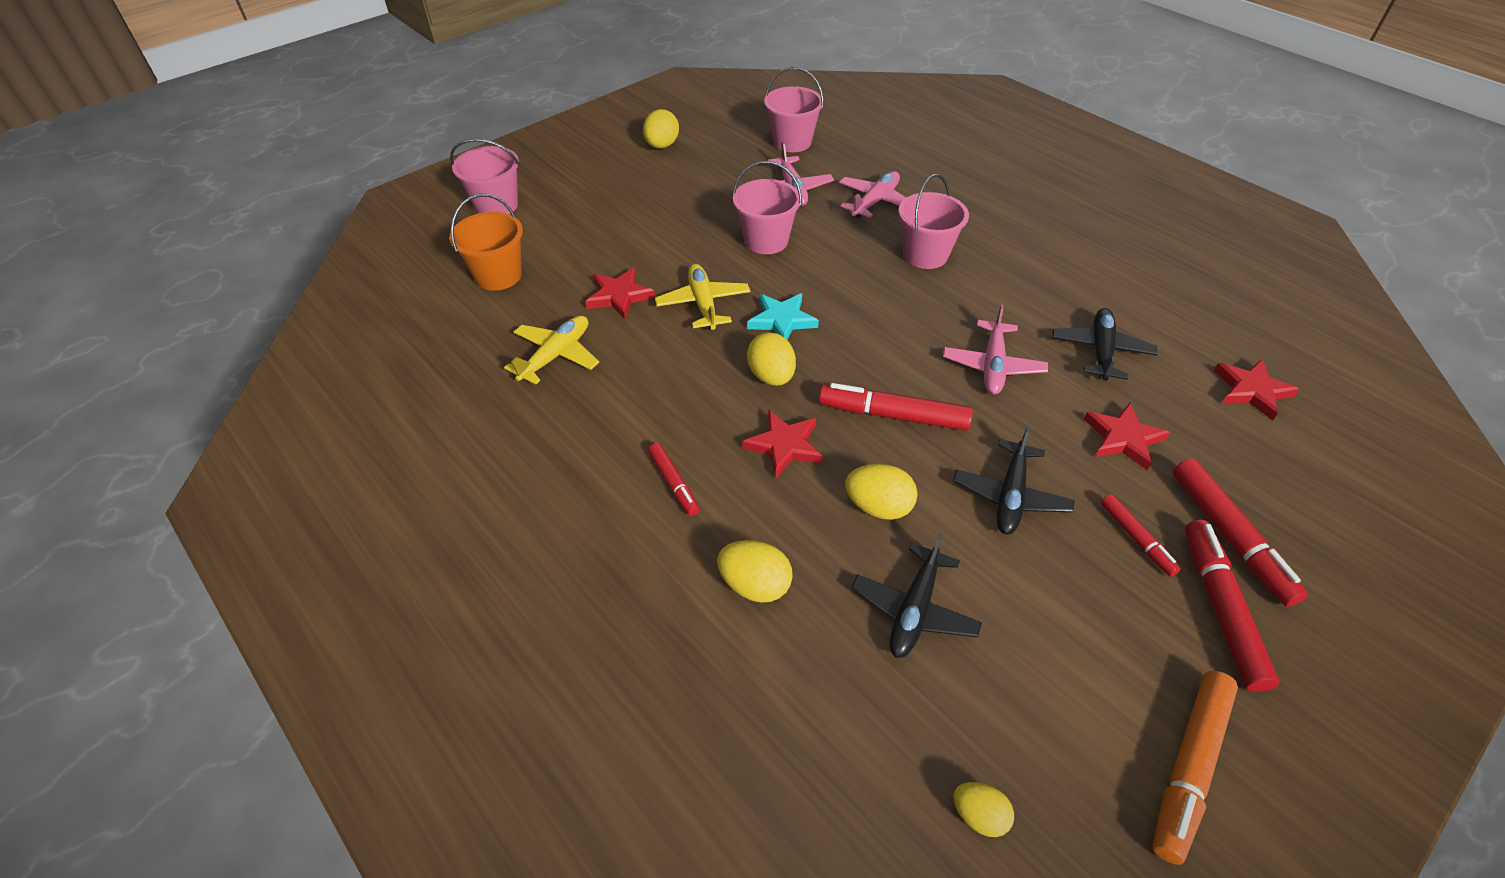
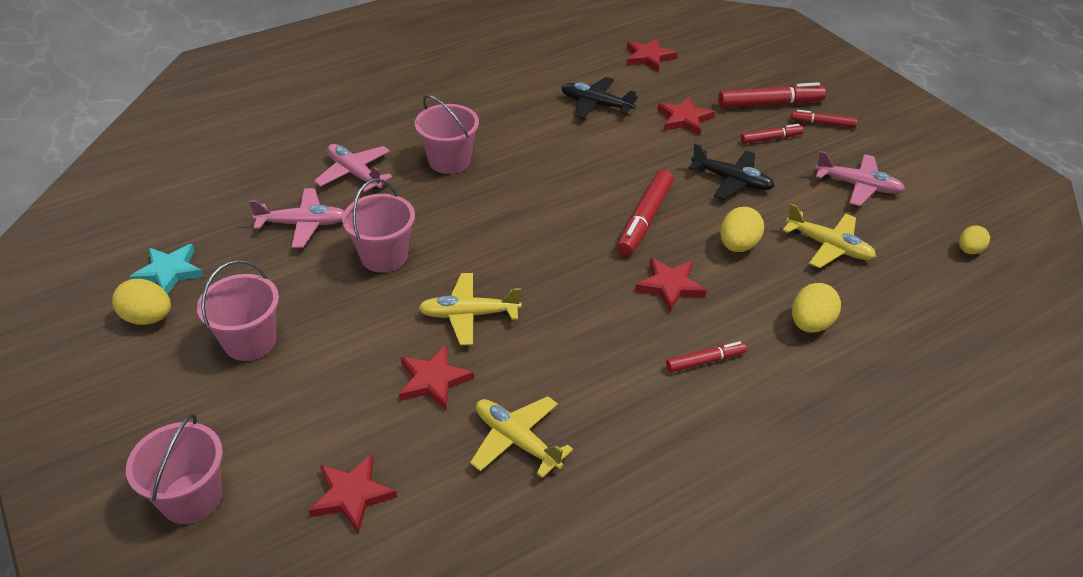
camera: 80 degrees left, 5 degrees down
(498, 275) = (352, 495): orange bucket -> red star
(771, 376) = (585, 282): yellow egg -> none
(782, 320) = (511, 264): turquoise star -> turquoise star (169, 272)
(792, 142) = (212, 210): pink bucket -> pink bucket (250, 341)
(914, 610) = (829, 246): black plane -> yellow plane
(992, 366) = (600, 157): pink plane -> pink plane (858, 186)
(1188, 767) = (926, 166): orange marker -> none
(1220, 609) = (822, 124): red marker -> red marker, size x0.58

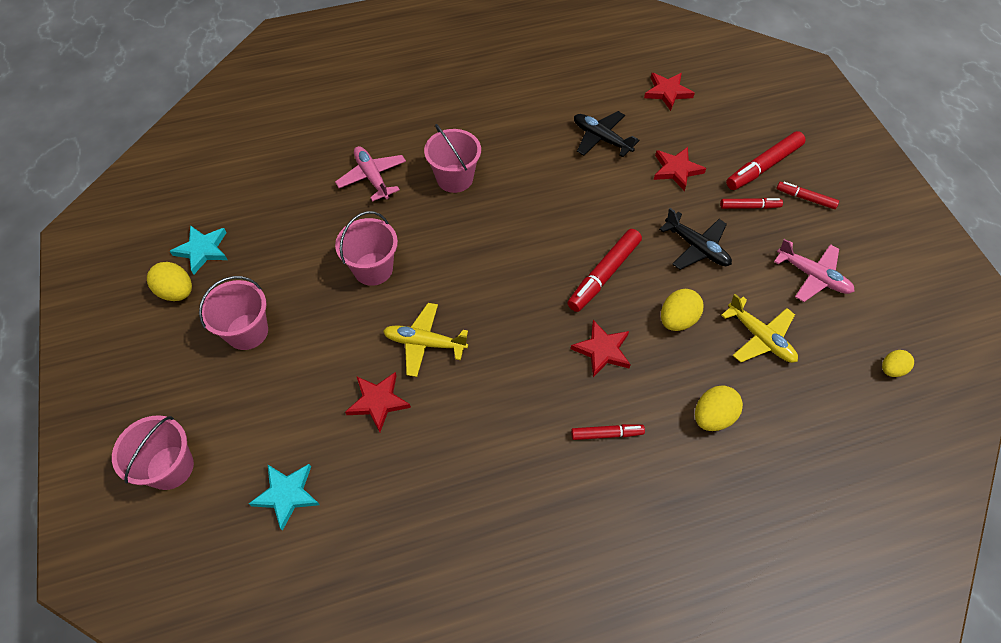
camera: 15 degrees right, 15 degrees up
(303, 224) = (317, 222): pink plane -> none
(352, 495) = (287, 494): red star -> turquoise star
(516, 441) = (426, 475): yellow plane -> none
(770, 104) = (763, 166): red marker -> red marker turned 135 degrees clockwise

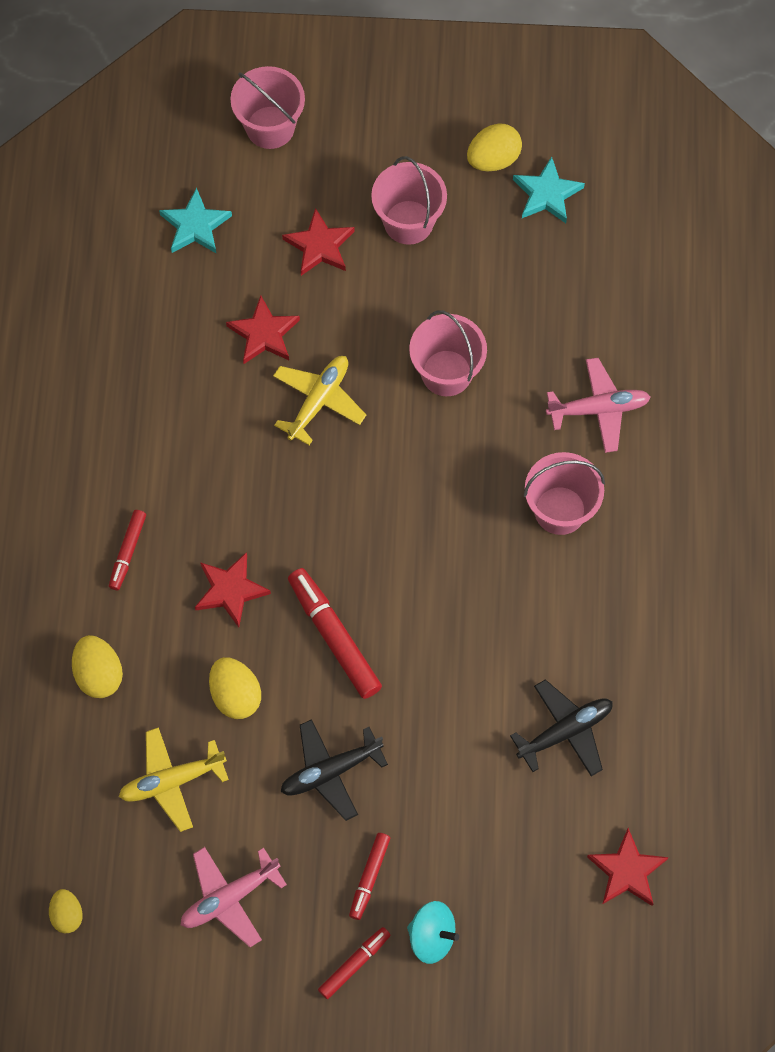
camera: 110 degrees right, 10 degrees up
(676, 170) = (470, 809): red star -> red star (319, 246)
(763, 166) = (432, 936): red marker -> turquoise spinning top

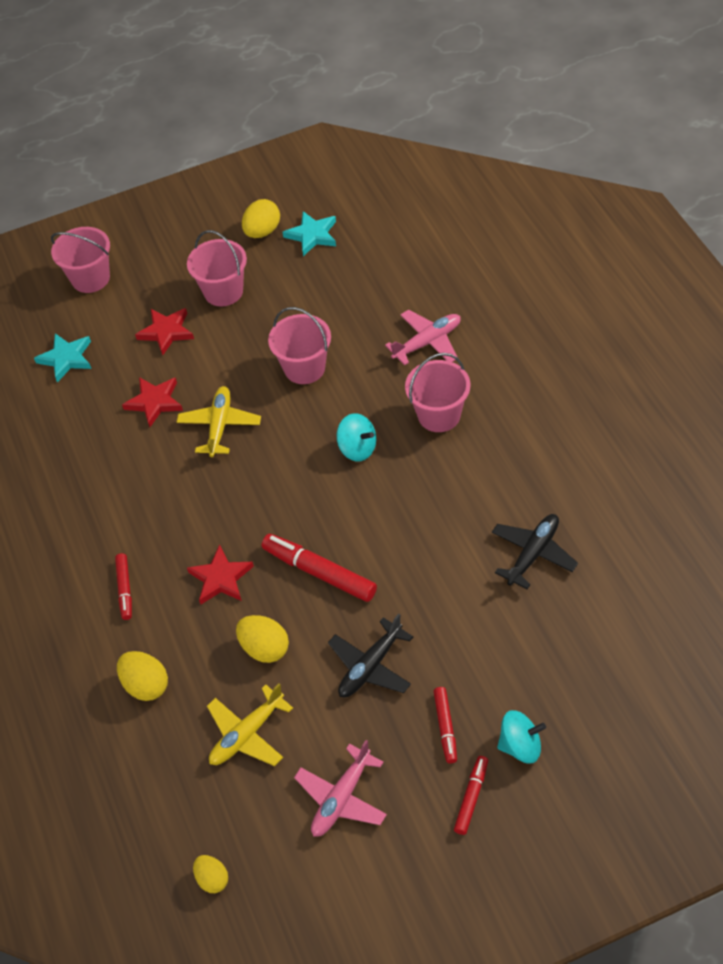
camera: 20 degrees left, 15 degrees down
(450, 507) = (357, 448): none -> turquoise spinning top
(627, 871) = (640, 626): red star -> none

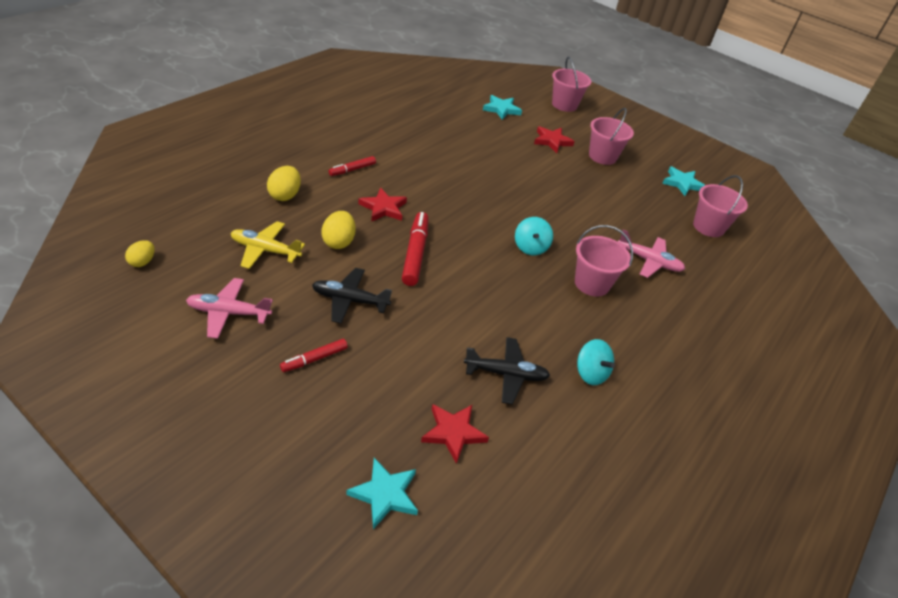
camera: 50 degrees right, 10 degrees down
(154, 402) = (497, 149): red star -> red star (453, 433)
(219, 426) = (500, 179): yellow plane -> none
(262, 231) = (663, 161): yellow egg -> none
(304, 368) = (575, 205): pink bucket -> pink bucket (708, 227)
(471, 797) = (254, 393): red marker -> none
(520, 746) = (316, 414): turquoise spinning top -> turquoise spinning top (590, 373)
(634, 712) = (385, 494): none -> turquoise star

